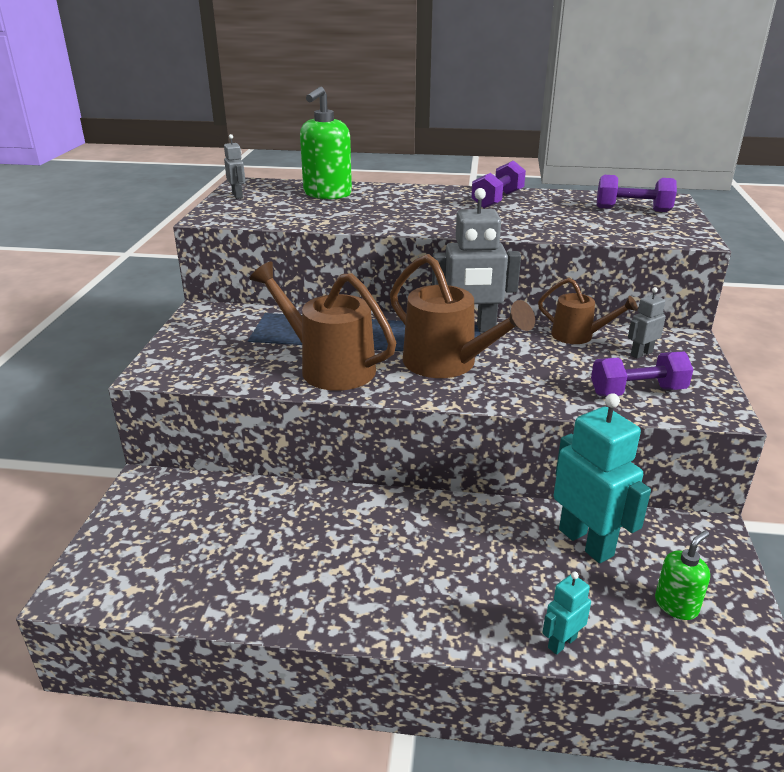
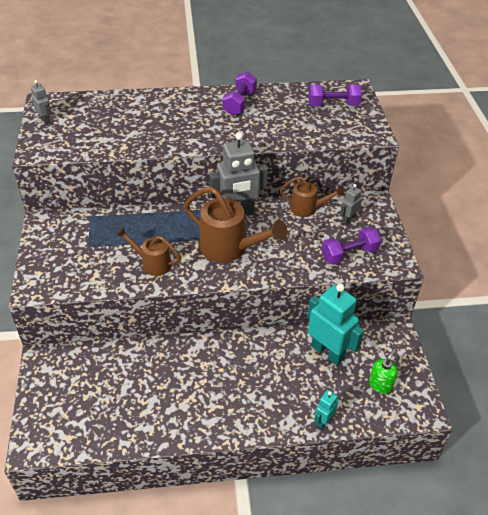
camera: 15 degrees left, 15 degrees up
(327, 194) = (113, 110): green soap dispenser -> none
(328, 367) = (152, 263): brown watering can -> brown watering can, size x0.59

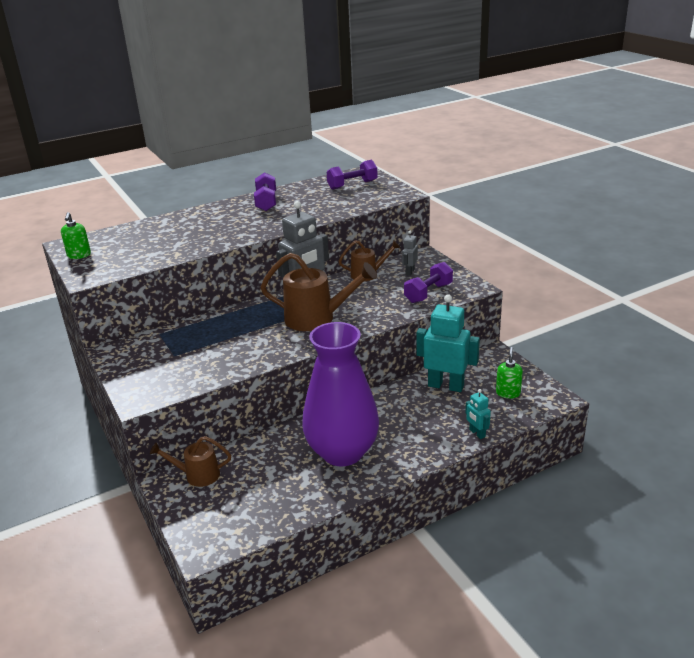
camera: 20 degrees left, 15 degrees down
(45, 120) = (79, 255): grey robot -> green soap dispenser
(152, 263) = (249, 349): brown watering can -> brown watering can (197, 475)
(195, 391) = (342, 452): none -> purple vase
(323, 420) = (477, 433): turquoise robot -> turquoise robot turned 45 degrees counterclockwise

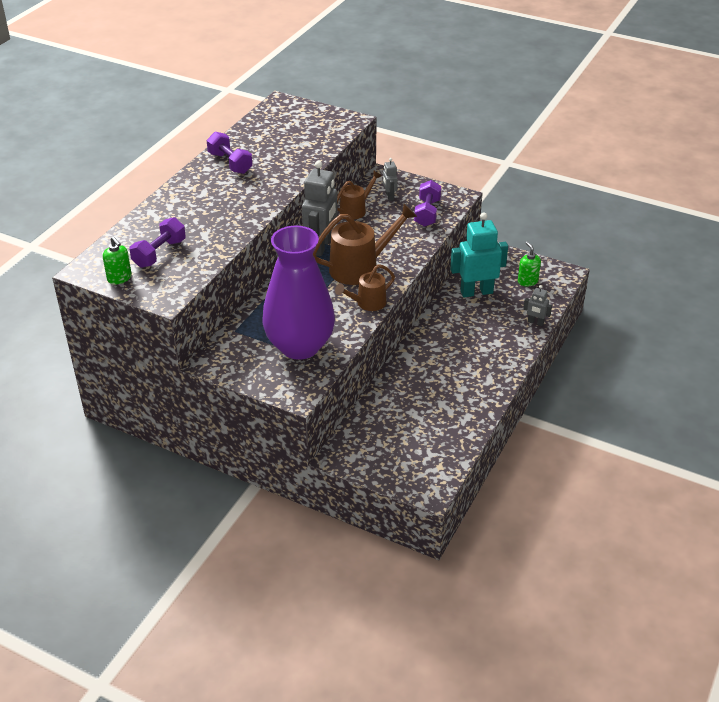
camera: 35 degrees left, 10 degrees up
(197, 475) = (359, 441): brown watering can -> brown watering can (367, 303)
(342, 452) = (453, 376): purple vase -> purple vase (300, 346)
(352, 185) = (290, 121): purple dumbbell -> purple dumbbell (159, 253)
(477, 433) = (535, 322): turquoise robot -> grey robot

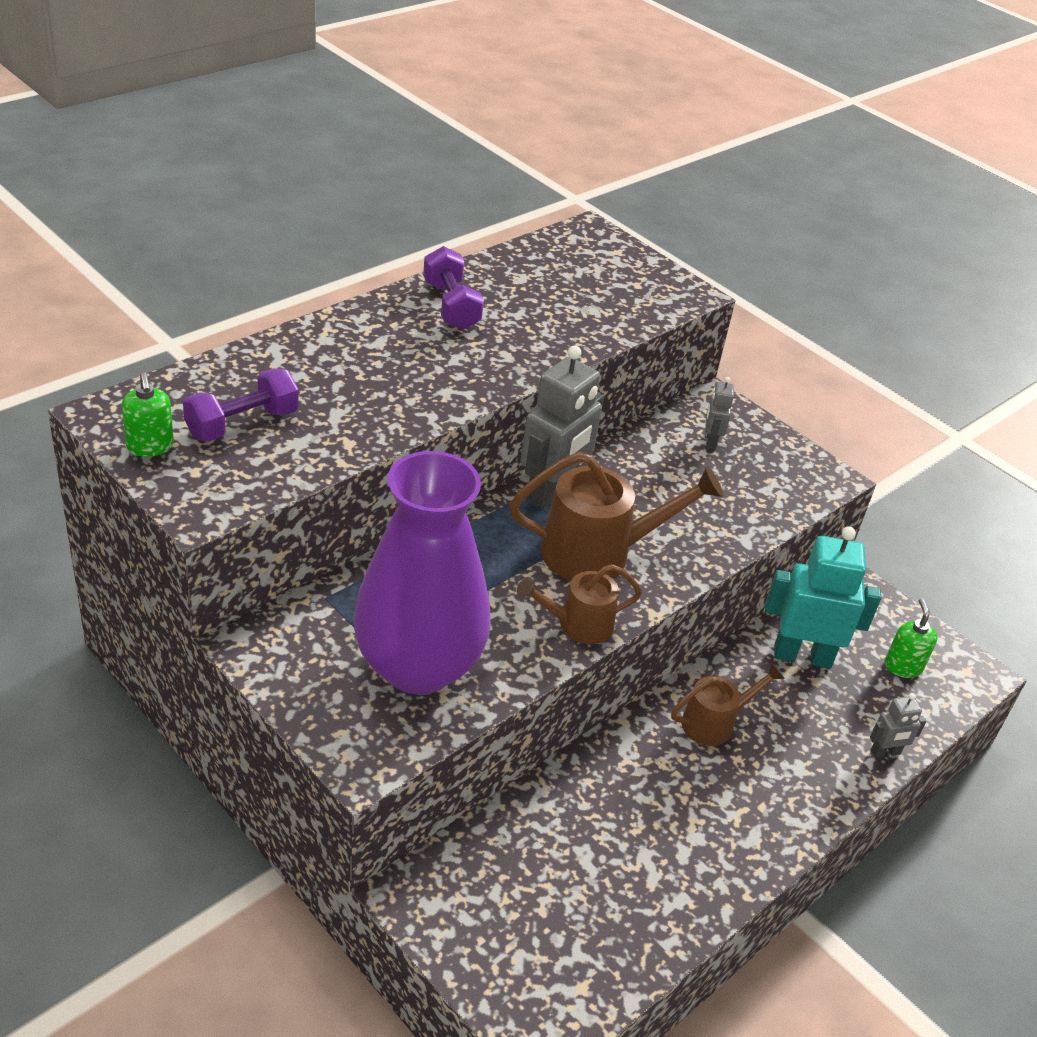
camera: 15 degrees right, 0 degrees up
(356, 210) = (643, 446): brown watering can -> brown watering can (715, 722)
(427, 213) = (762, 491): purple dumbbell -> none
(535, 322) = (885, 752): grey robot -> grey robot turned 60 degrees counterclockwise

